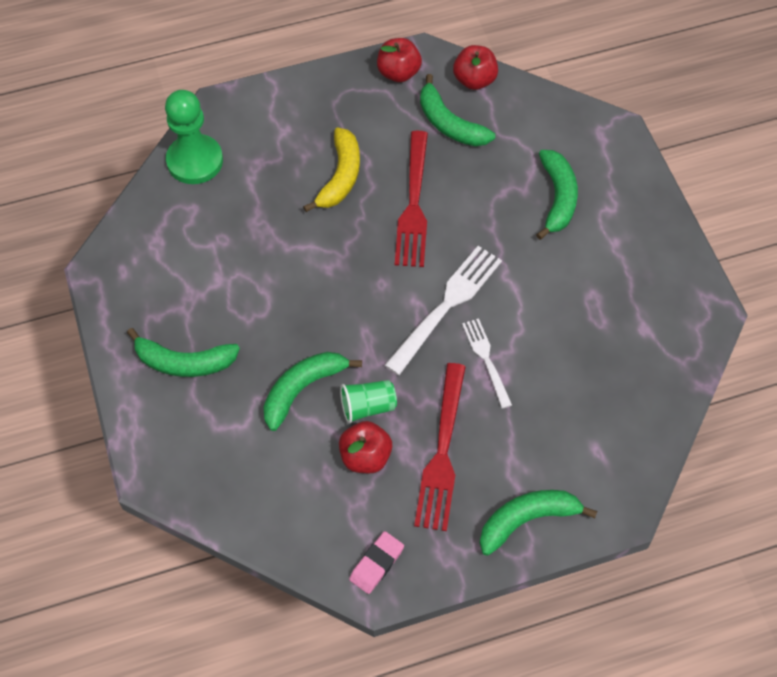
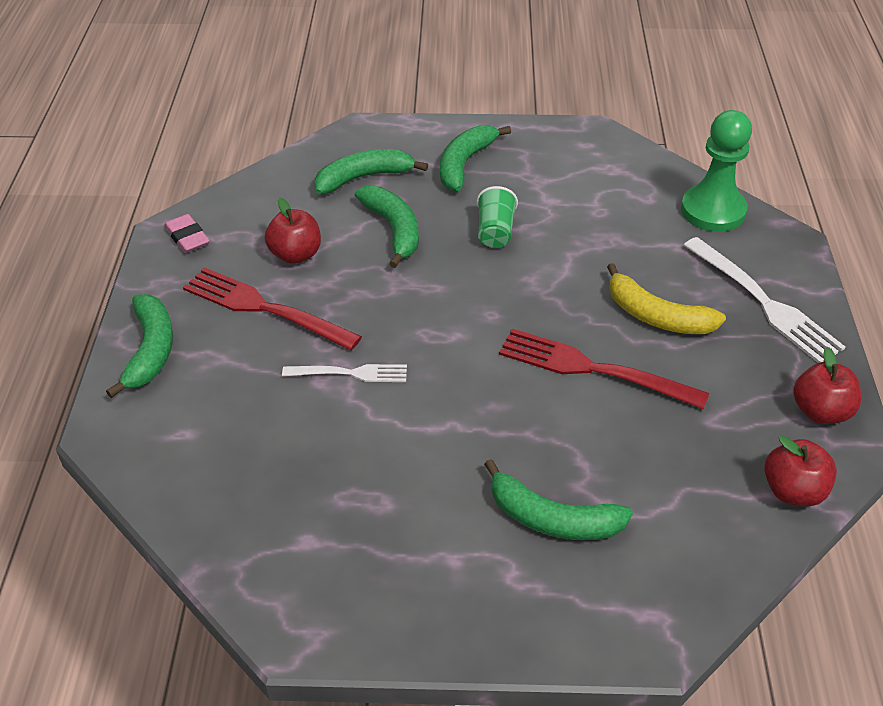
camera: 110 degrees right, 15 degrees down
(368, 407) = (348, 268): green cup -> green cup (495, 232)
(446, 306) = (437, 359): white fork -> white fork (764, 302)
(449, 124) = (716, 440): green banana -> green banana (363, 178)

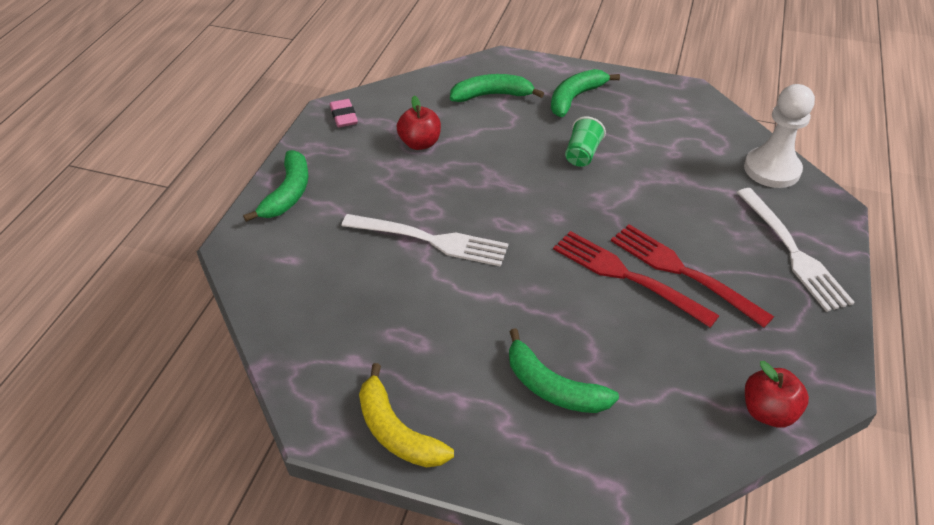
camera: 15 degrees right, 0 degrees up
(265, 308) = (383, 179): red fork -> red fork (683, 272)
(350, 373) = (430, 240): white fork -> white fork, size x1.69
(393, 230) = (501, 138): green banana -> none
(657, 316) = (695, 245): yellow banana -> yellow banana (397, 431)
(713, 211) = (772, 169): green pawn -> white pawn
(820, 411) = (814, 351): red apple -> none

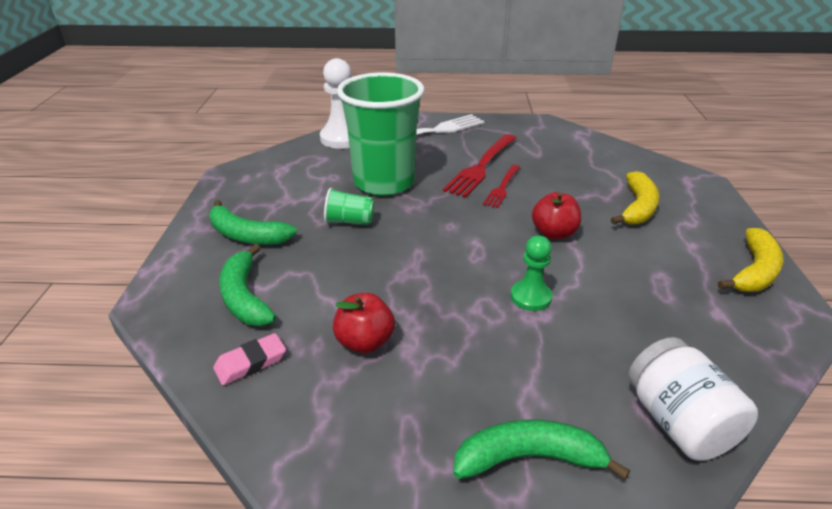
camera: 105 degrees left, 10 degrees down
(269, 273) = (678, 422): none -> white jar
(344, 116) = (317, 448): pink eraser -> pink eraser (250, 362)
(430, 240) = (530, 297): white fork -> green pawn
(553, 387) = (637, 207): green banana -> yellow banana
(627, 276) = (502, 187): red fork -> red fork, size x0.59
(654, 186) = (384, 182): none -> green cup
(768, 412) = (581, 138): red apple -> red apple (554, 233)

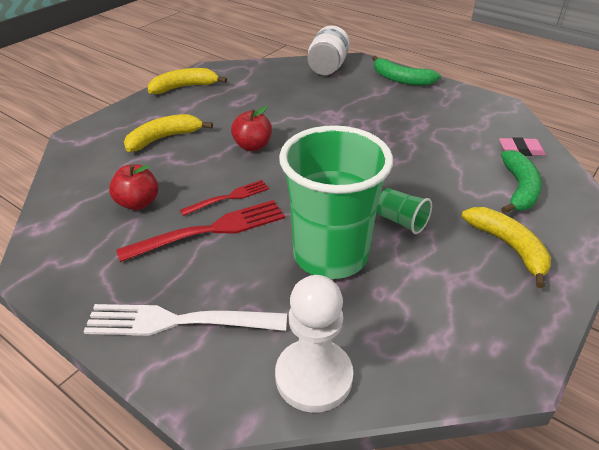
camera: 145 degrees left, 5 degrees up
(247, 235) = (508, 247): green banana -> yellow banana
(365, 342) = (445, 136): red apple -> red apple (138, 203)
(530, 297) = (325, 121): green pawn -> none

